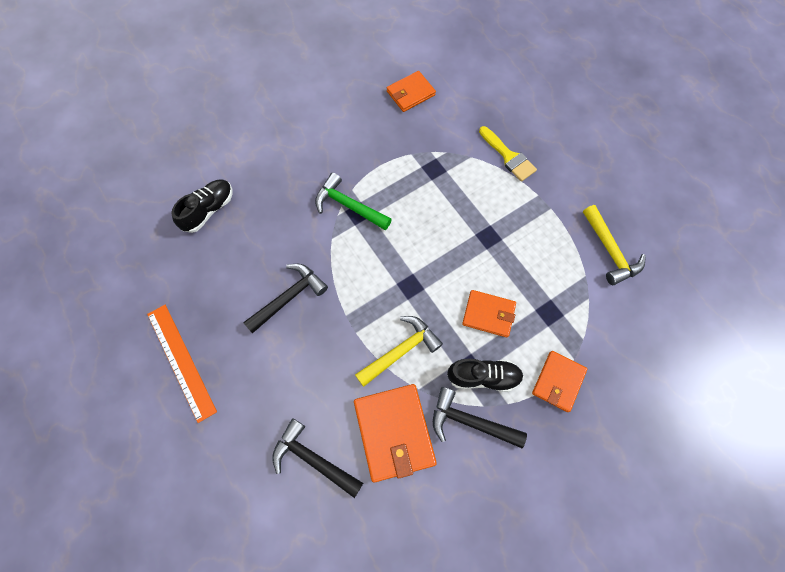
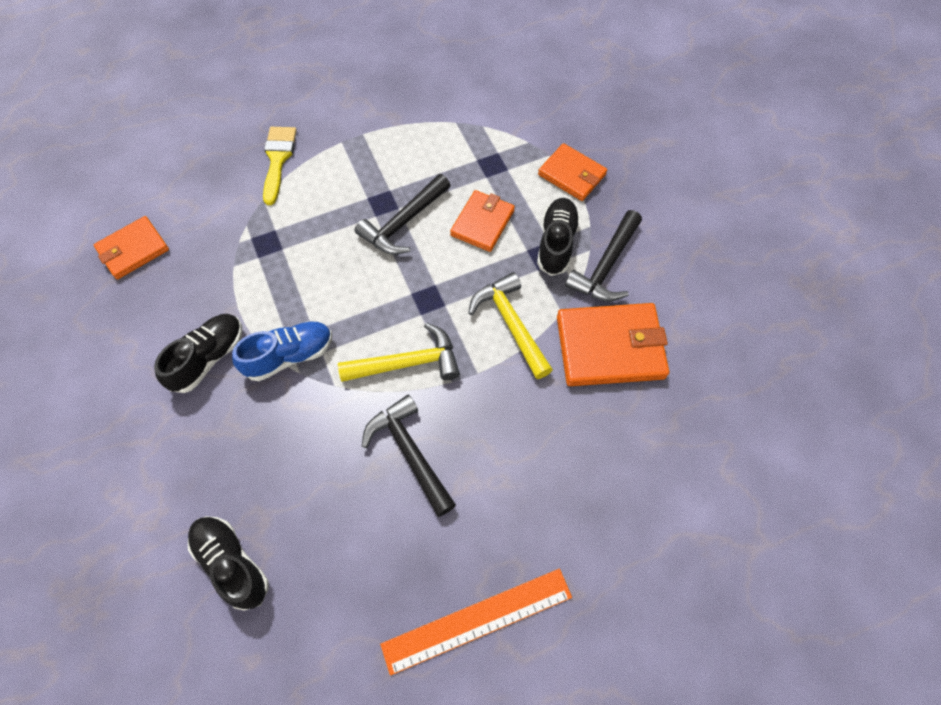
camera: 80 degrees left, 5 degrees down
(313, 459) = (633, 445): black hammer -> black hammer (403, 223)
(339, 159) = (208, 358): none -> black shoe
(349, 206) = (289, 356): green hammer -> blue shoe
(410, 93) = (133, 249): orange wallet -> orange wallet turned 75 degrees clockwise
(508, 156) = (278, 159): yellow brush -> yellow brush turned 60 degrees counterclockwise
(610, 251) = (431, 94): yellow hammer -> yellow hammer (408, 363)

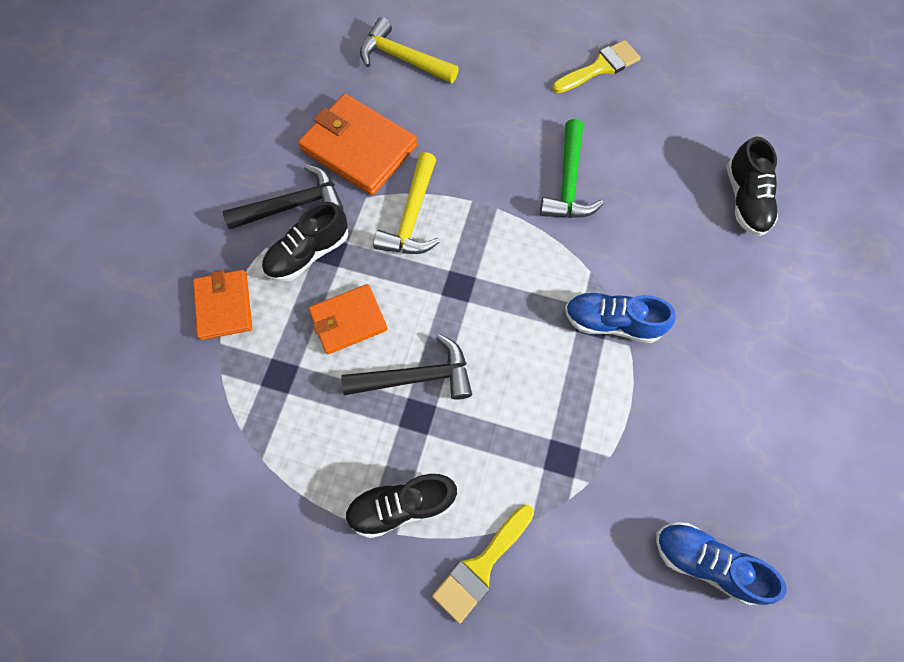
camera: 140 degrees left, 5 degrees up
(133, 249) = (705, 561): orange wallet -> blue shoe
(208, 358) = (685, 373): black shoe -> black shoe (402, 505)
(408, 363) = (518, 246): yellow hammer -> yellow hammer (402, 59)
(410, 452) = (568, 183): black hammer -> green hammer
(477, 620) = (600, 67): orange ruler -> yellow brush

